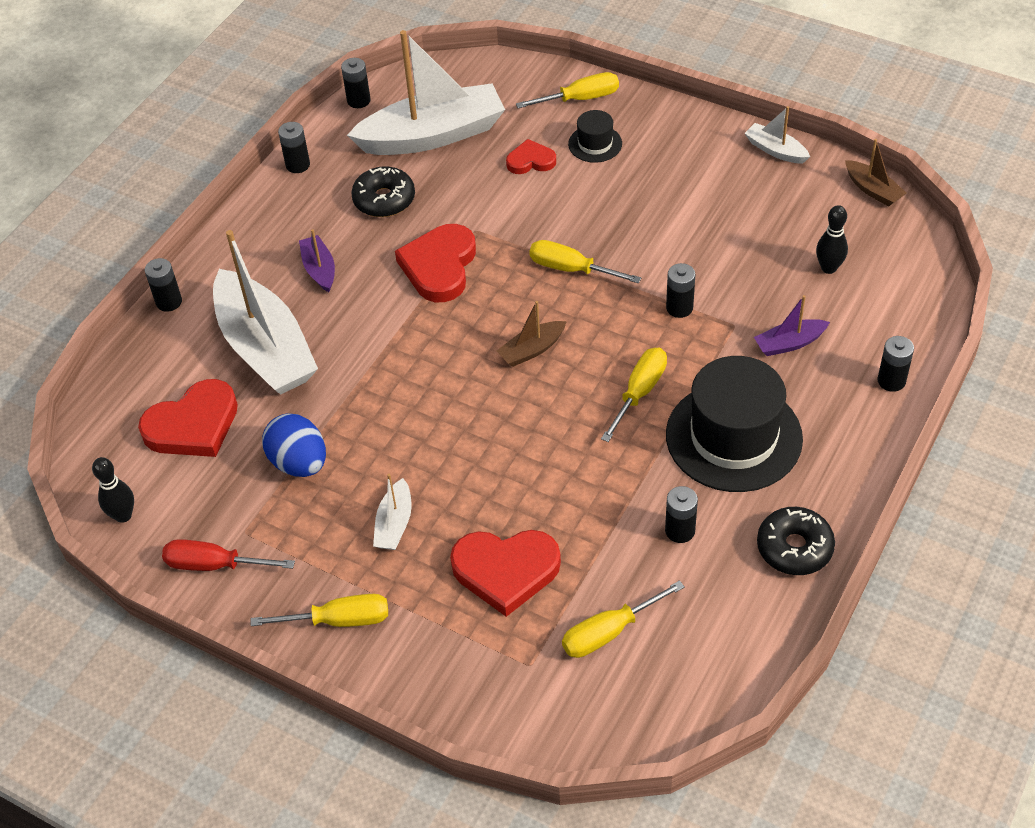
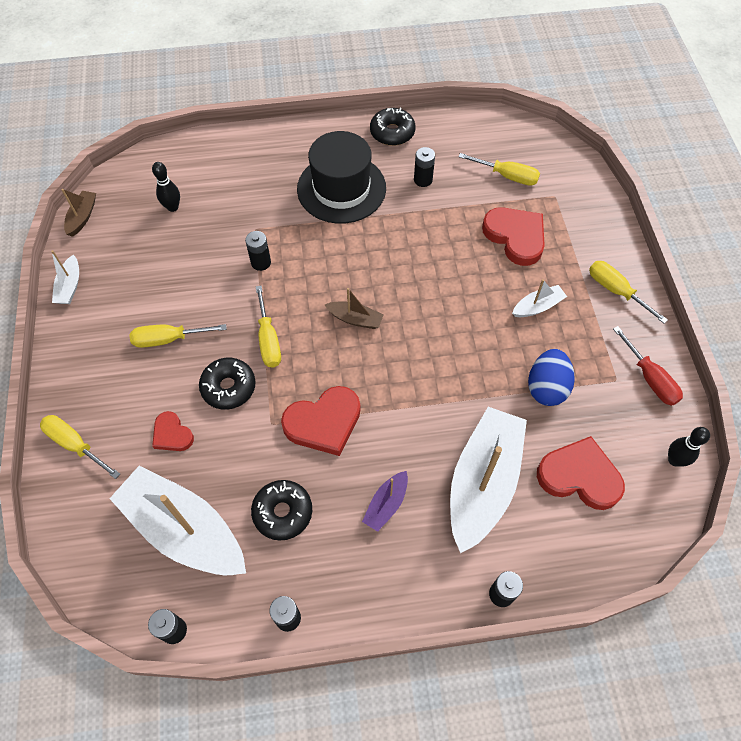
camera: 130 degrees left, 10 degrees up
(543, 217) = (228, 387): none -> black donut
(595, 144) = (126, 402): black hat -> none
(639, 392) = (344, 246): yellow screwdriver -> yellow screwdriver (168, 339)
(789, 343) = (251, 197): purple boat -> none
(891, 381) = (246, 143): black battery -> none

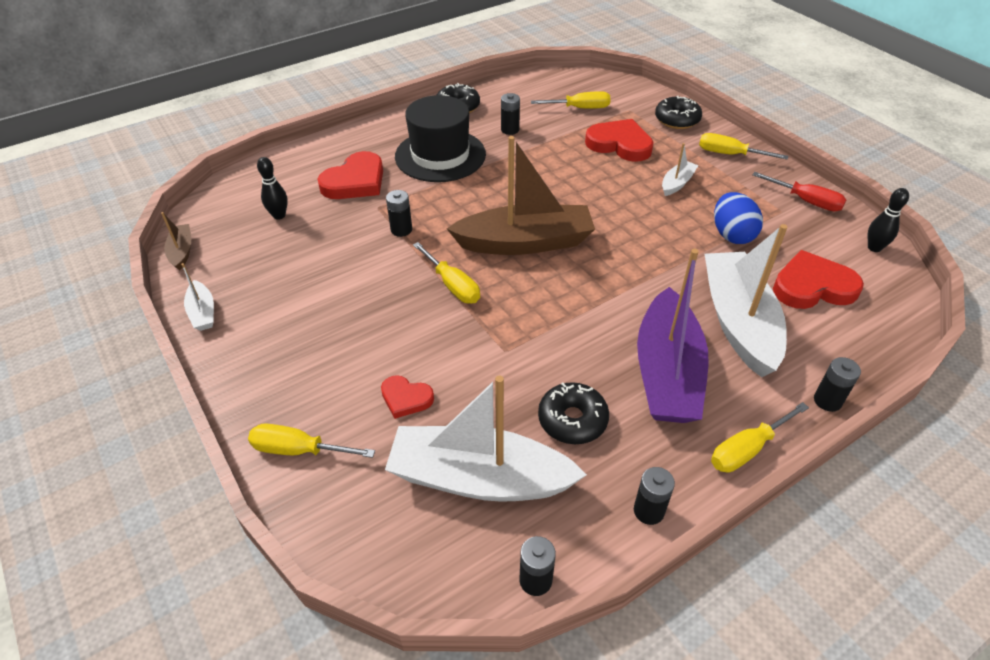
camera: 25 degrees left, 15 degrees down
(168, 339) = (346, 319): yellow screwdriver -> yellow screwdriver (747, 449)
(228, 387) = (439, 337): black donut -> black donut (677, 120)
(324, 422) = (556, 331): red heart -> red heart (355, 181)
(355, 319) = (525, 242): brown boat -> brown boat, size x2.26
(386, 504) = (667, 373): purple boat -> purple boat, size x2.26

